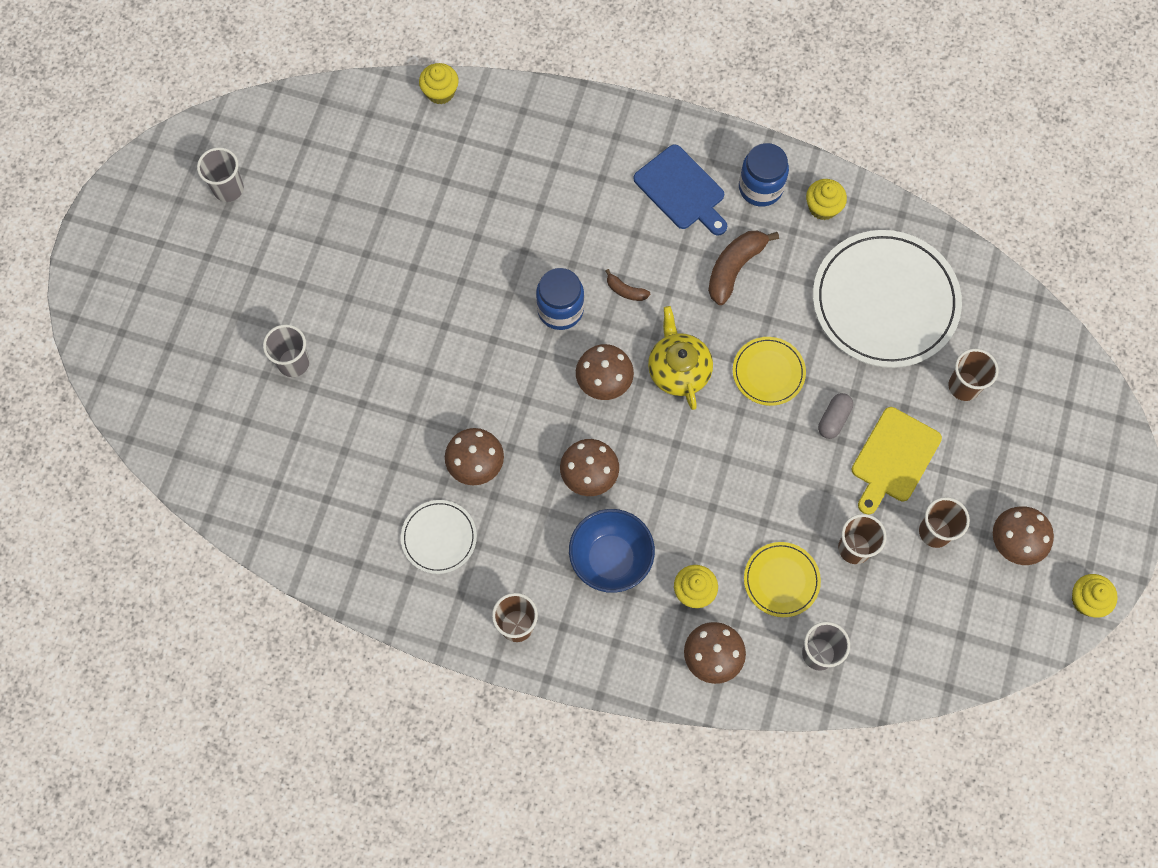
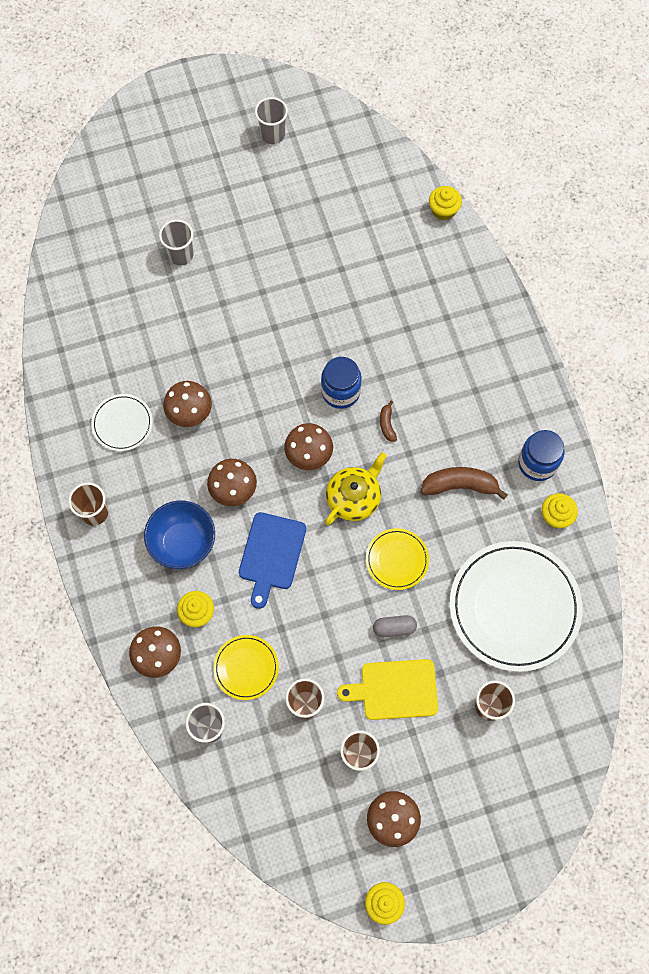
camera: 55 degrees right, 0 degrees up
(682, 190) = (493, 411): blue cutting board -> blue cutting board (271, 555)

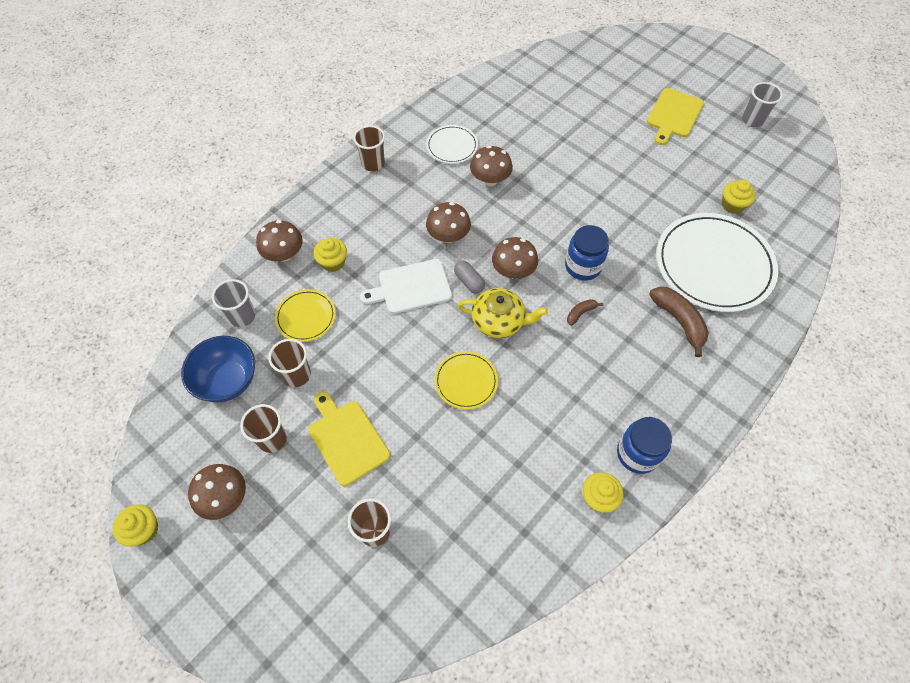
camera: 60 degrees right, 10 degrees down
(180, 255) = (607, 115): grey cup -> none
(183, 542) = (384, 226): blue bowl -> blue bowl (228, 381)
(220, 196) = (673, 115): none -> yellow cutting board
(271, 555) = (411, 287): blue cutting board -> white cutting board
(394, 628) = (403, 410): grey capsule -> grey capsule (469, 281)
(443, 210) = (803, 259): yellow cupcake -> yellow cupcake (732, 205)
(460, 485) = (568, 398): brown banana -> brown banana (679, 321)
(514, 607) = (484, 505): white plate -> white plate (713, 265)

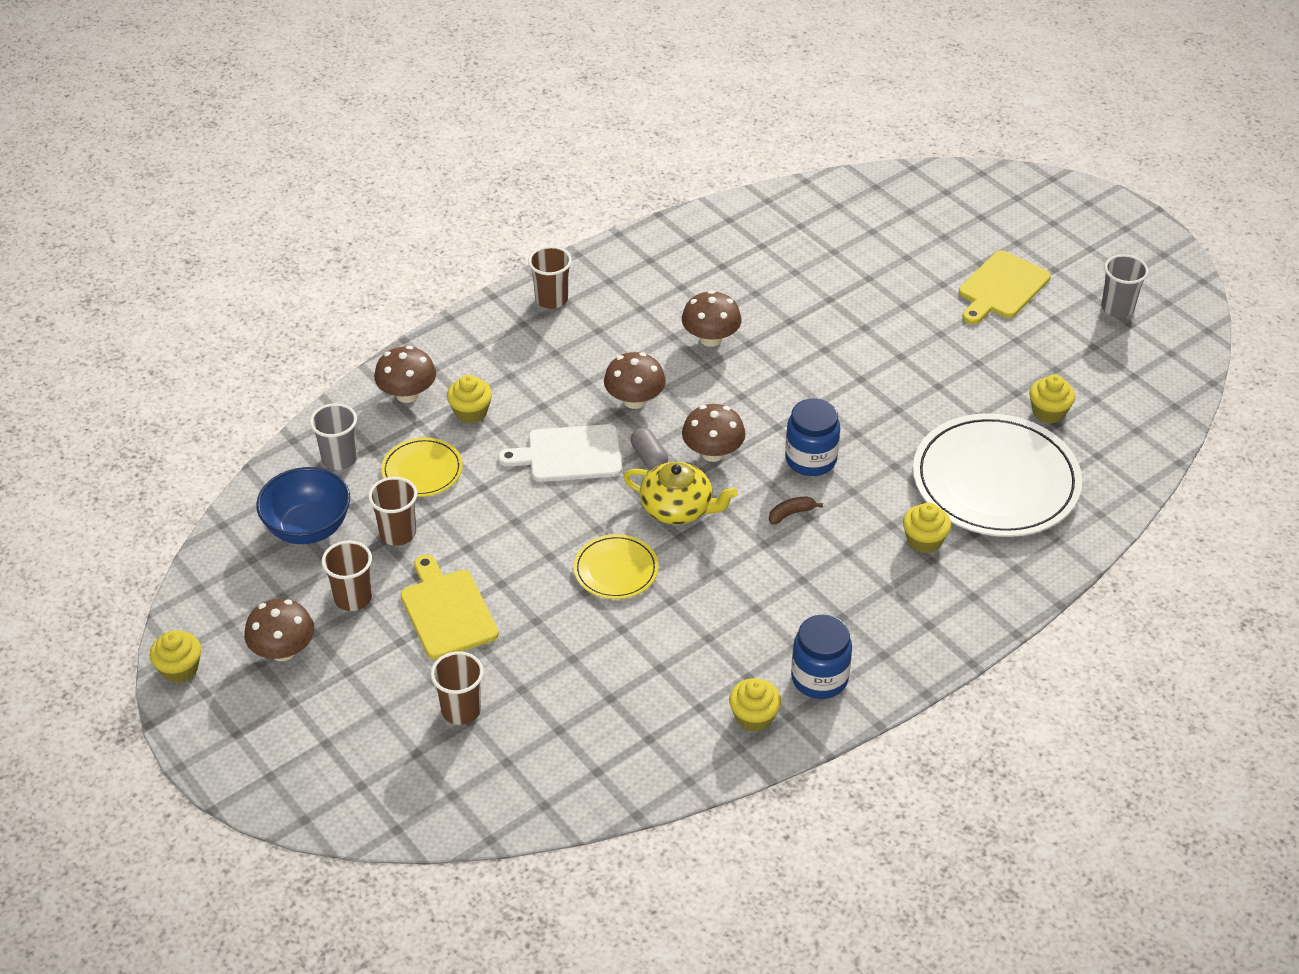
camera: 10 degrees right, 15 degrees down
(452, 146) = (667, 290): white plate -> none
(679, 321) = (924, 540): brown banana -> yellow cupcake

